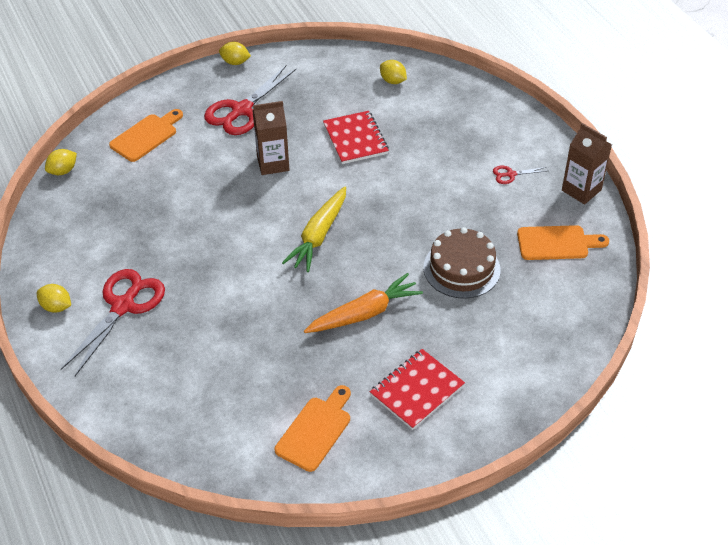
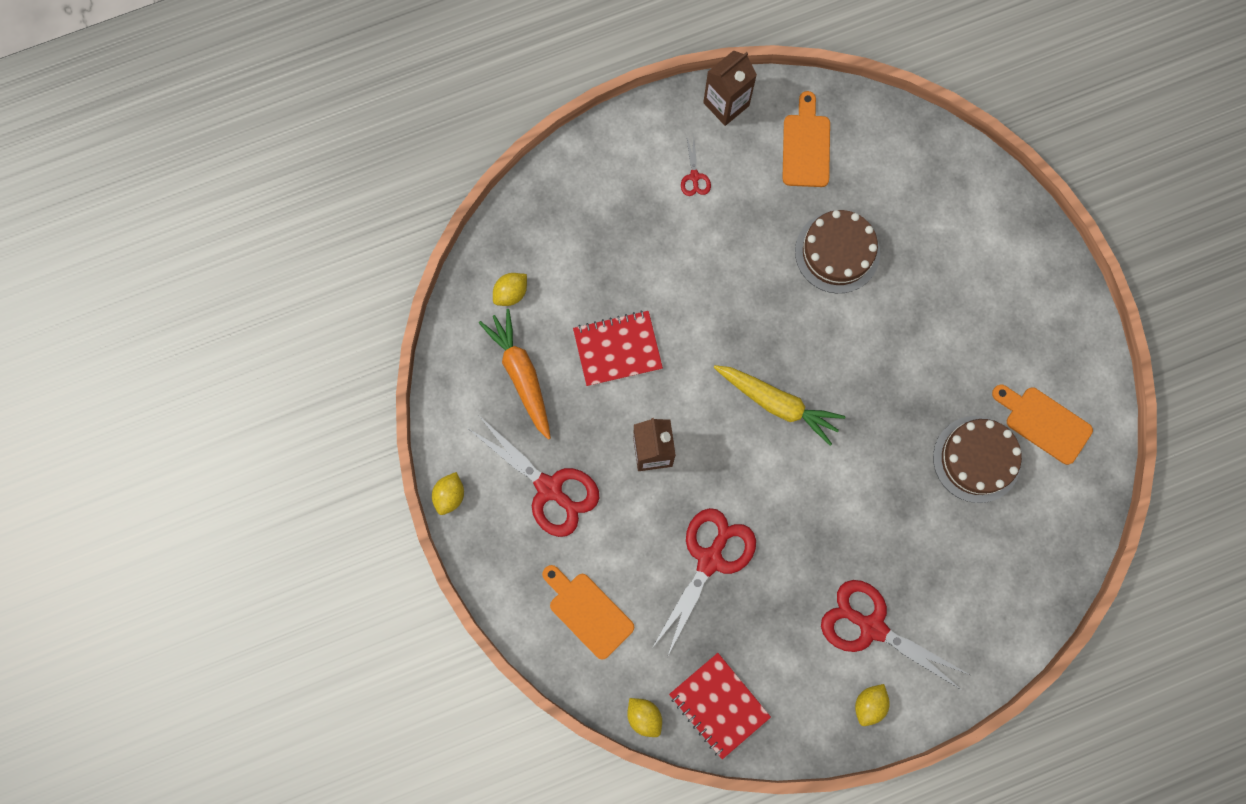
camera: 85 degrees left, 30 degrees up
(185, 201) = (710, 560): none -> red scissors
(276, 377) = (976, 459): none -> brown cake
(364, 313) = (895, 362): orange carrot -> orange carrot (521, 375)
(416, 390) = (998, 319): red notebook -> red notebook (719, 705)

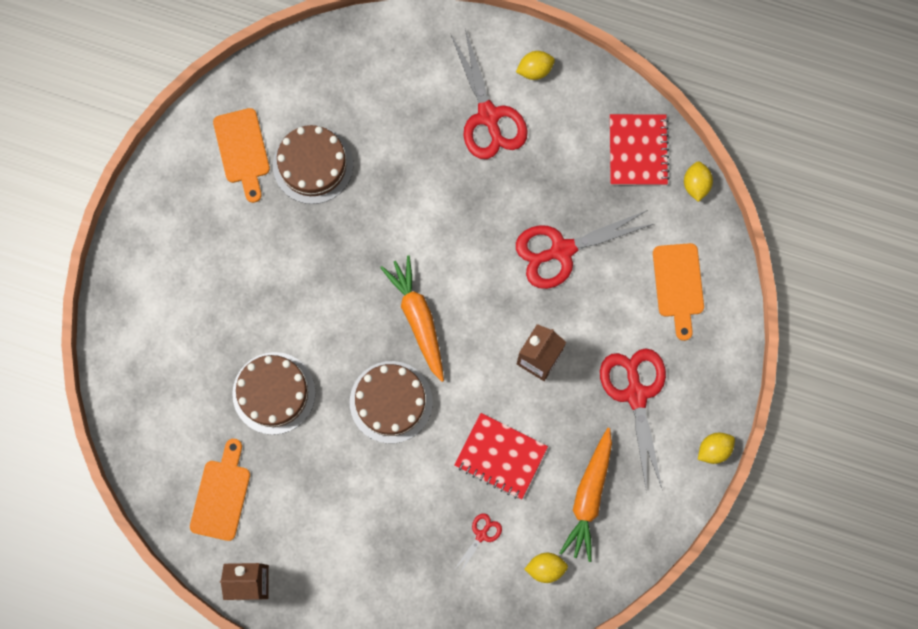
camera: 140 degrees left, 0 degrees up
(694, 177) = (327, 543): red scissors -> red scissors (481, 535)
(740, 320) = (391, 402): none -> brown cake
(777, 403) = (418, 318): yellow carrot -> orange carrot
(806, 146) = (221, 495): orange cutting board -> orange cutting board turned 150 degrees clockwise

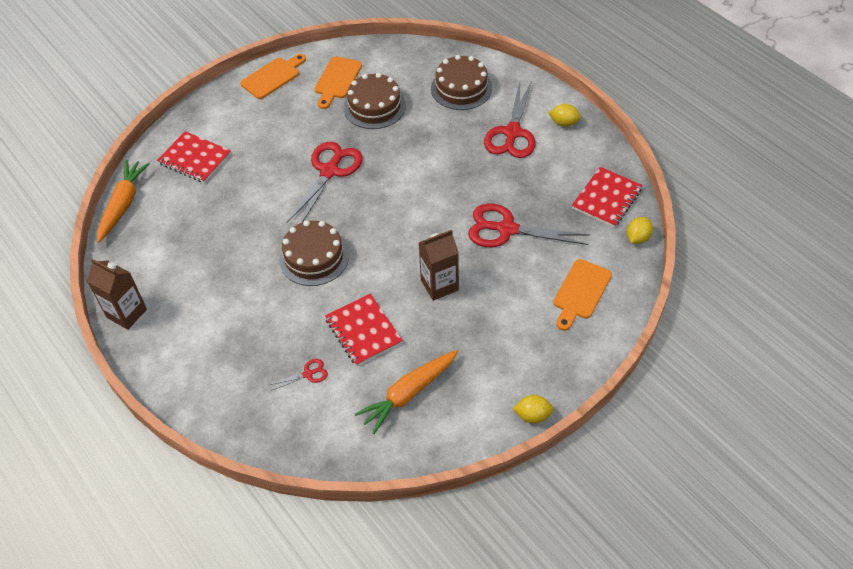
camera: 35 degrees right, 25 degrees down
(166, 355) = (195, 159): none -> red notebook
(221, 495) = (156, 252): orange cutting board -> orange cutting board (273, 77)
(274, 393) = (242, 212): brown cake -> brown cake (461, 88)
(418, 318) = (373, 219): orange carrot -> orange carrot (123, 204)
(545, 568) = (337, 423): yellow lemon -> none
(636, 394) = (496, 345): red scissors -> red scissors (329, 171)

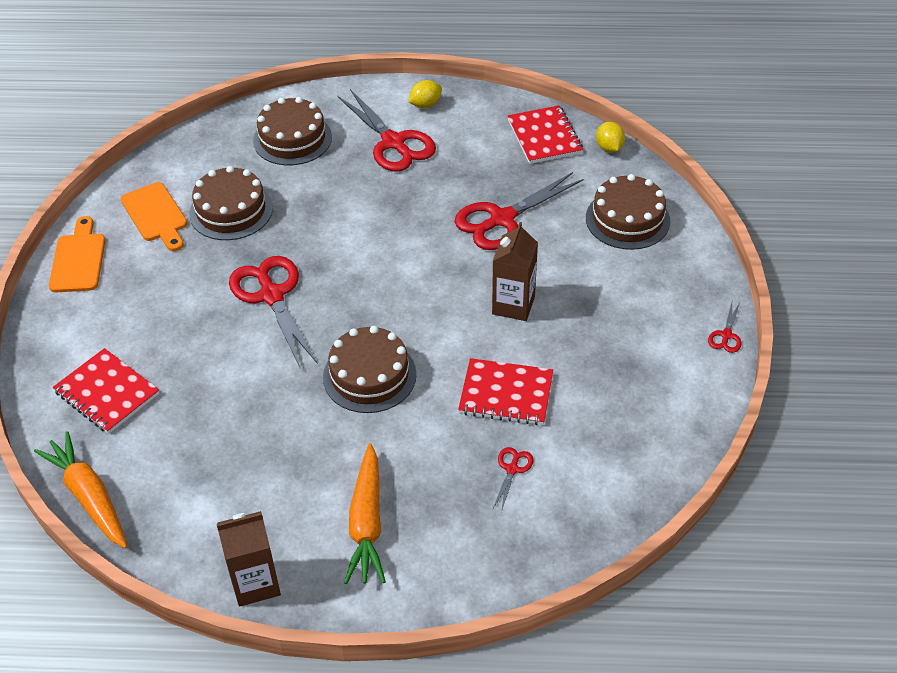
camera: 50 degrees left, 5 degrees down
(195, 159) = (107, 393): red notebook -> red notebook turned 60 degrees clockwise
(408, 394) = (615, 406): orange carrot -> orange carrot (367, 523)
(532, 415) = (726, 335): yellow lemon -> red scissors
(580, 292) = (627, 219): orange cutting board -> brown cake

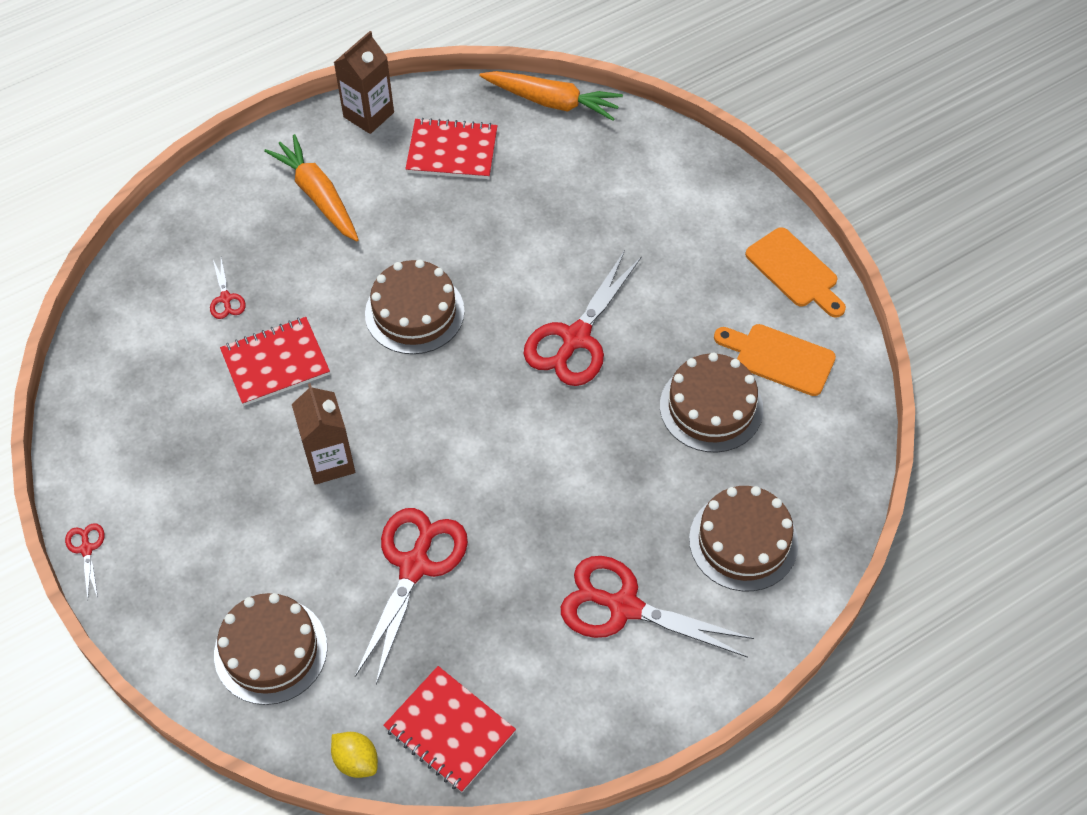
camera: 145 degrees right, 10 degrees up
(107, 393) = (626, 176): red notebook -> red notebook (452, 151)
(272, 295) = (576, 338): red scissors -> red scissors turned 90 degrees clockwise
(425, 105) = (637, 695): yellow lemon -> none

